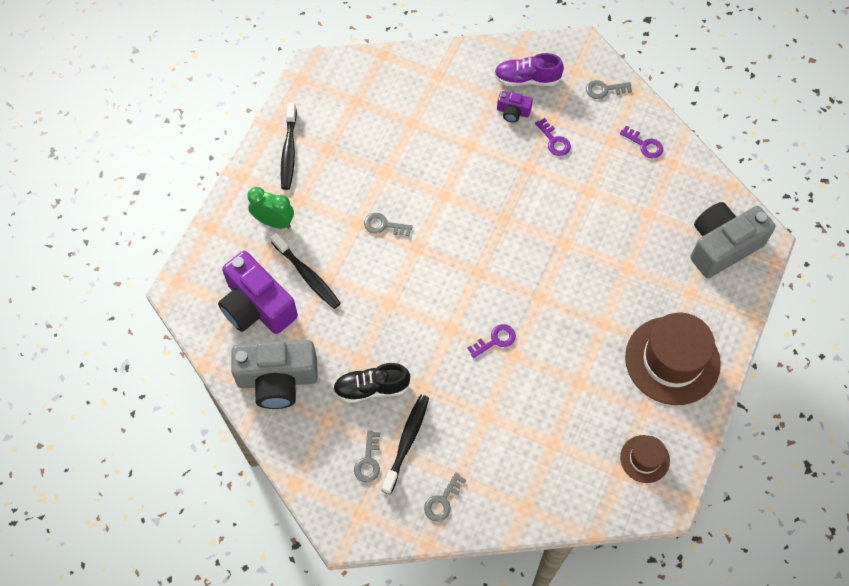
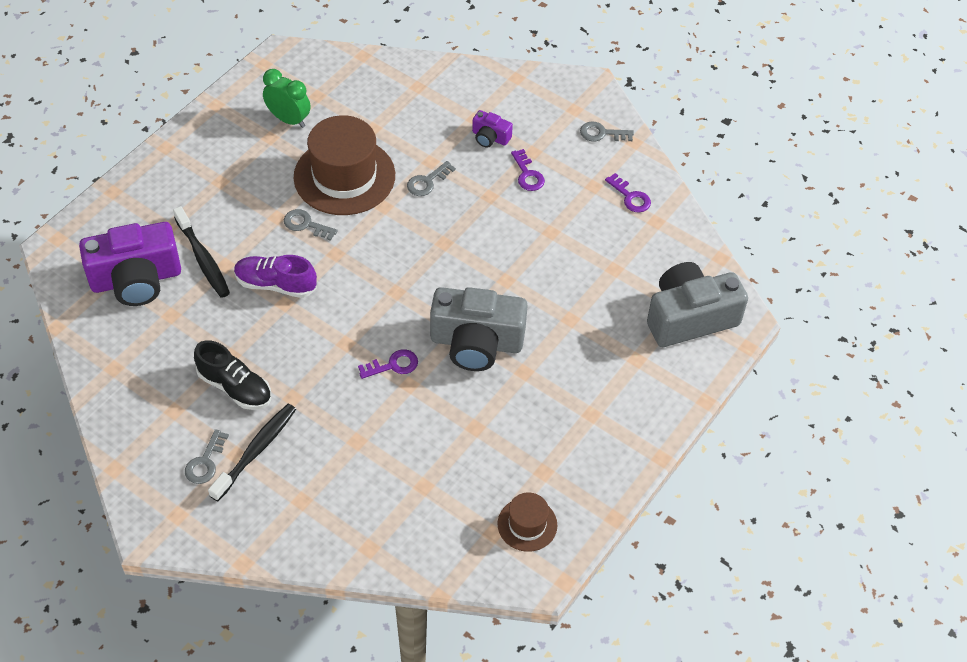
camera: 10 degrees right, 10 degrees down
(257, 306) = (136, 279): purple camera -> purple camera turned 75 degrees counterclockwise
(274, 222) = (185, 199): green clock -> green clock (289, 119)
(277, 380) = (132, 358): grey camera -> grey camera (476, 342)
(289, 151) = (226, 132): black toothbrush -> none
(371, 388) = (235, 387): black shoe -> black shoe turned 150 degrees counterclockwise
(442, 501) = (276, 521): grey key -> grey key (427, 182)
(527, 79) = (516, 107): purple shoe -> purple shoe (276, 284)
(672, 360) = (593, 426): brown hat -> brown hat (344, 176)

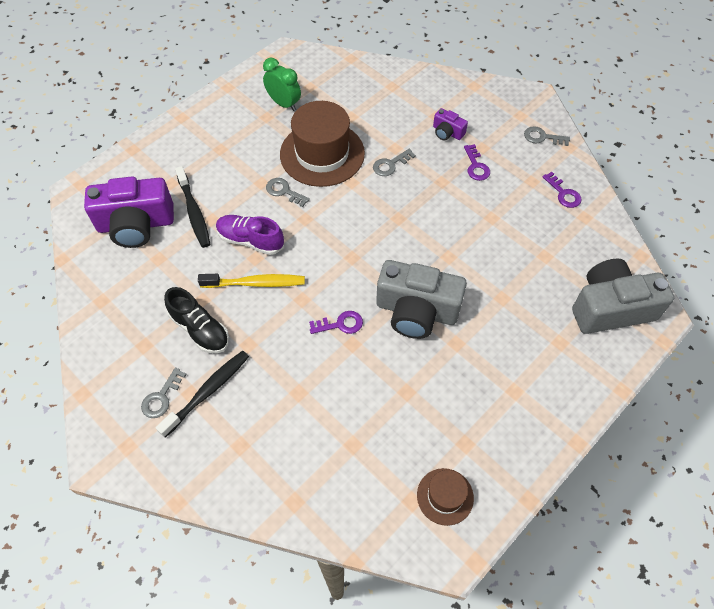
camera: 10 degrees right, 5 degrees up
(290, 331) = (255, 283): none -> yellow toothbrush

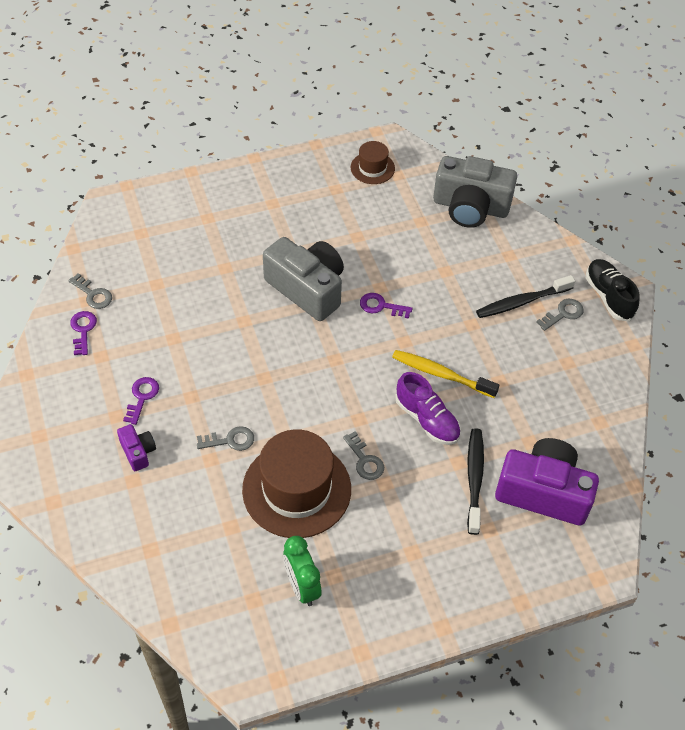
camera: 155 degrees left, 5 degrees down
(200, 329) = (511, 354): black shoe -> black shoe (608, 296)
(542, 137) = (42, 398): grey key -> grey key (93, 294)
(610, 308) = (142, 223): grey camera -> grey camera (470, 207)

